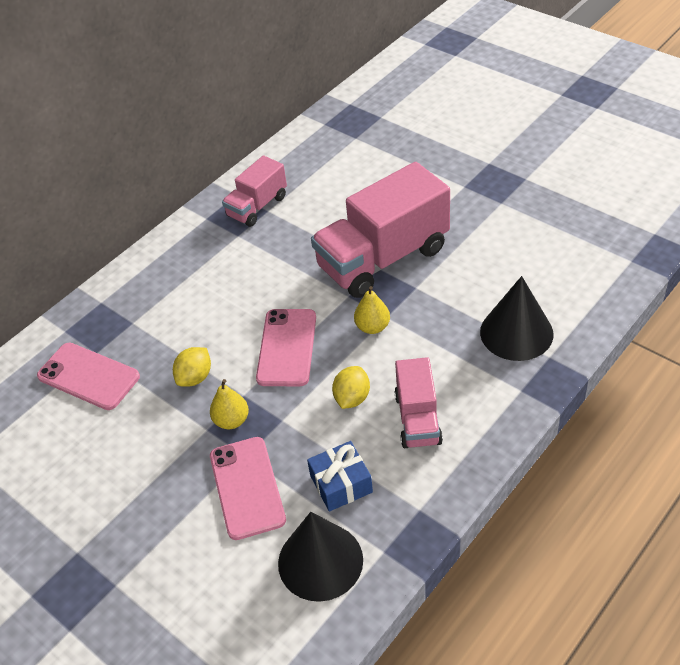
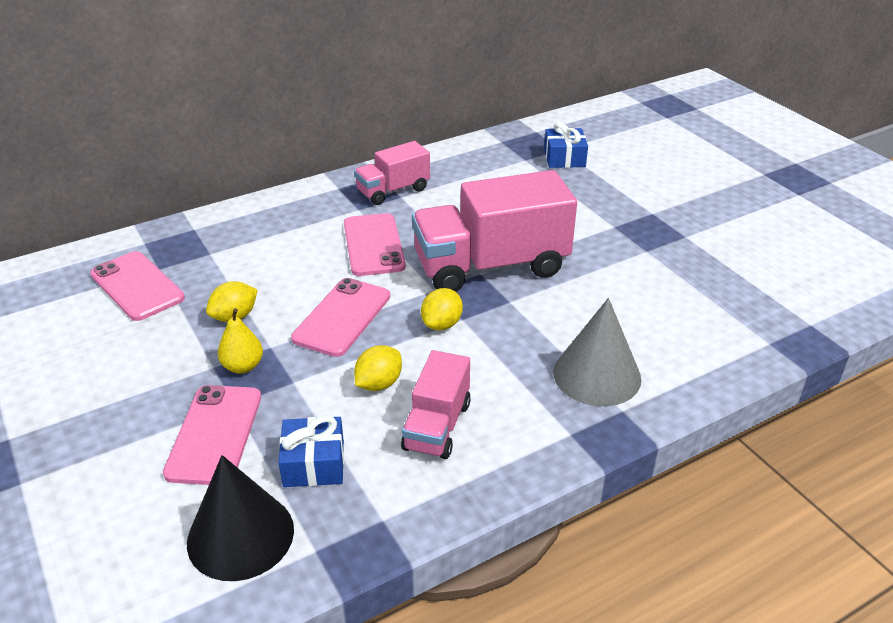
camera: 15 degrees right, 10 degrees down
(272, 268) = (374, 245): none -> pink phone
(372, 327) = (442, 324): yellow pear -> yellow lemon
(388, 126) = (564, 158): none -> blue gift
(516, 332) = (597, 375): black cone -> grey cone

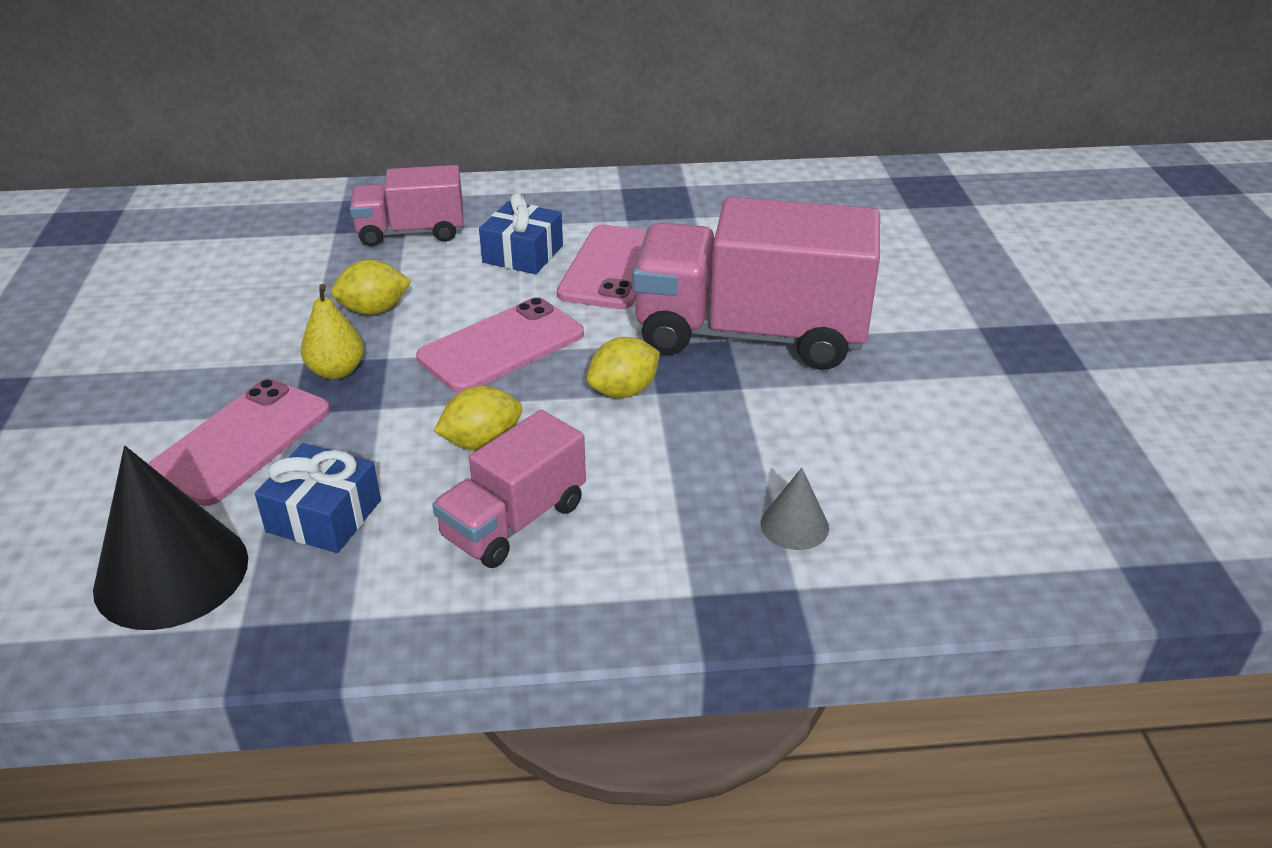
camera: 25 degrees right, 0 degrees up
(137, 286) = (295, 246): pink phone -> none
(393, 191) = (689, 207): pink truck -> pink truck (411, 232)
(564, 158) = (969, 217): blue gift -> blue gift (523, 254)
(597, 375) = (794, 525): grey cone -> grey cone, size x0.48

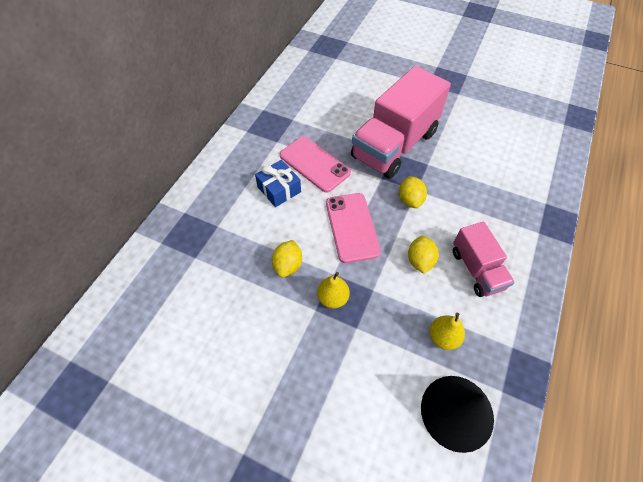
camera: 60 degrees left, 20 degrees up
(241, 441) = (369, 357): pink phone -> none
(324, 516) = (443, 337): blue gift -> yellow pear
(411, 232) = (223, 224): pink truck -> none
(794, 525) = (514, 188): grey cone -> none

